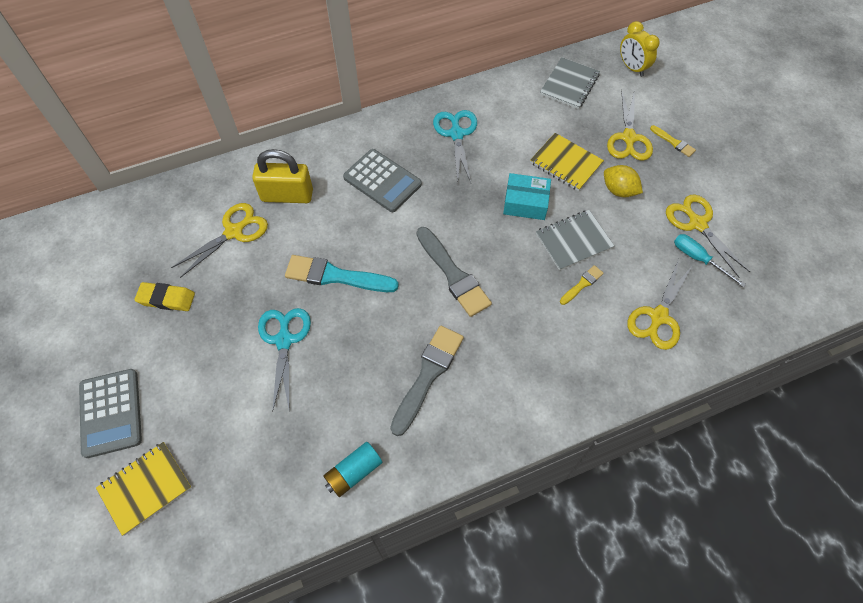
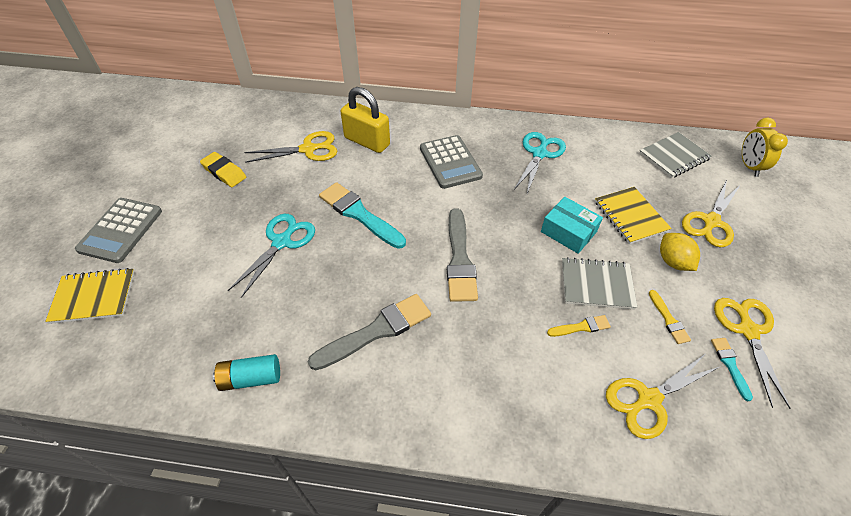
camera: 30 degrees right, 10 degrees down
(673, 142) = (760, 245): yellow brush -> yellow brush (668, 319)
(698, 259) = (730, 365): turquoise screwdriver -> turquoise brush

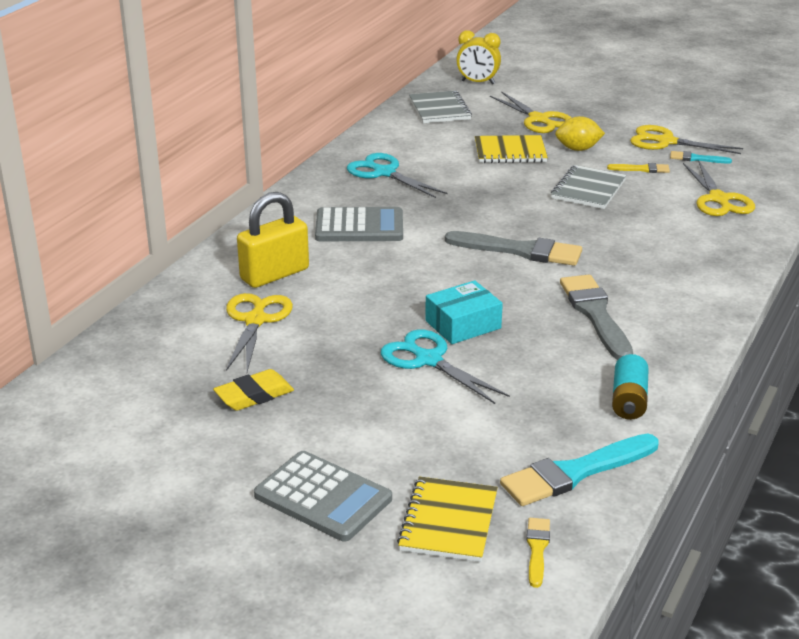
camera: 70 degrees left, 20 degrees down
(359, 214) = (412, 299): turquoise brush -> turquoise brush (576, 472)
(568, 232) = (513, 186): turquoise box -> turquoise box (463, 324)
(581, 327) = (634, 209): yellow brush -> yellow brush (537, 549)

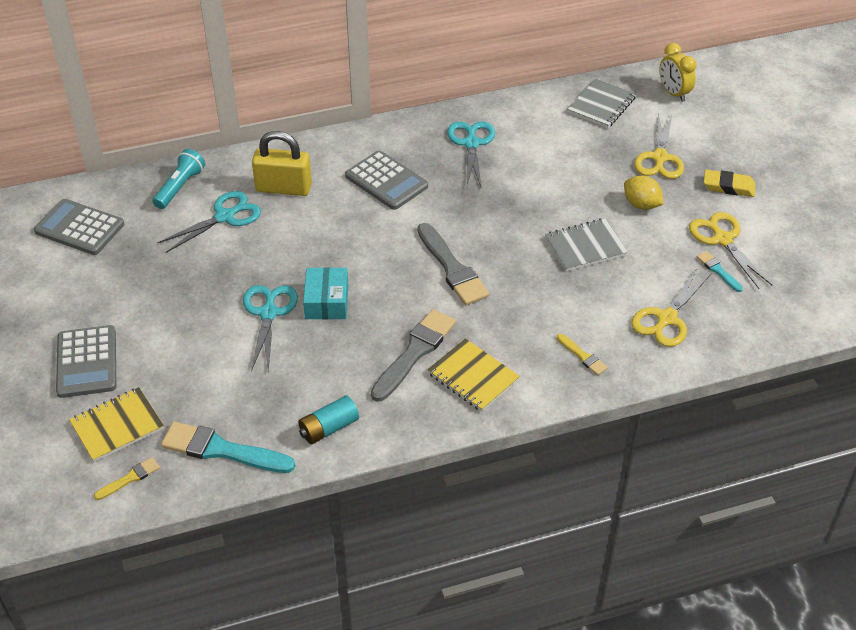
camera: 45 degrees right, 15 degrees up
(112, 407) = (79, 228): none -> grey calculator
(167, 324) = (180, 187): none -> turquoise flashlight
(254, 395) = (150, 270): yellow eraser -> yellow eraser (728, 187)
(255, 320) = (225, 216): yellow scissors -> turquoise scissors
(463, 324) = (327, 302): turquoise box -> turquoise box turned 75 degrees clockwise
(510, 152) = (587, 177): yellow notebook -> yellow notebook (473, 377)
(641, 169) = (657, 253): yellow brush -> yellow brush (582, 356)

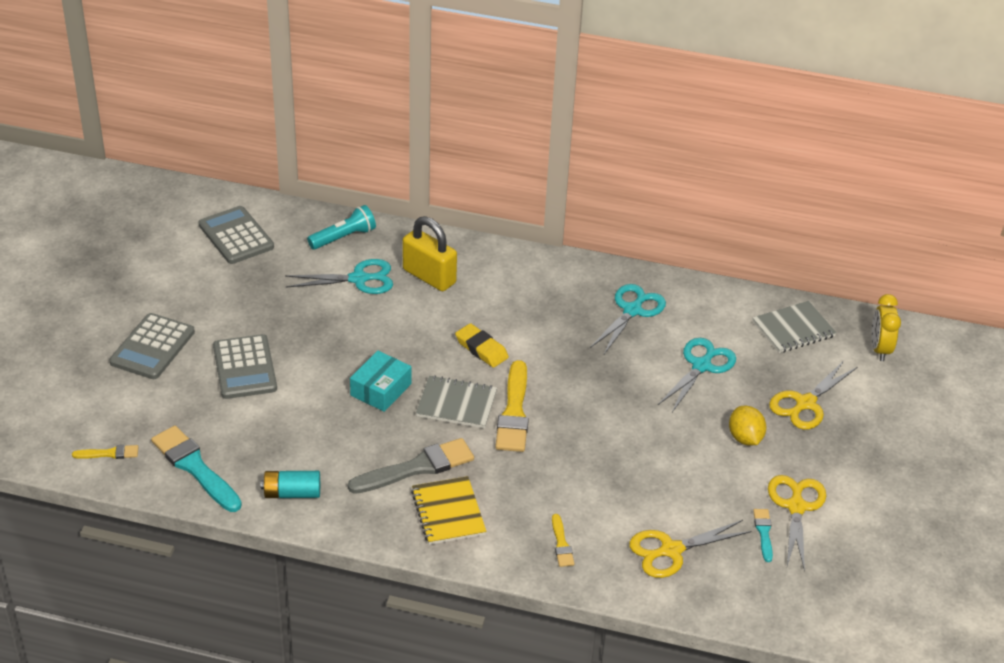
camera: 30 degrees right, 5 degrees down
(117, 426) = (133, 408): yellow notebook -> none
(268, 313) = (325, 376): turquoise scissors -> turquoise scissors (701, 366)
(386, 181) = (524, 310): grey calculator -> grey calculator (245, 368)
(452, 268) = (514, 412): grey brush -> yellow brush
(585, 246) = (654, 450): grey notebook -> grey notebook (456, 404)
(728, 187) = (850, 461): yellow eraser -> yellow eraser (481, 349)

